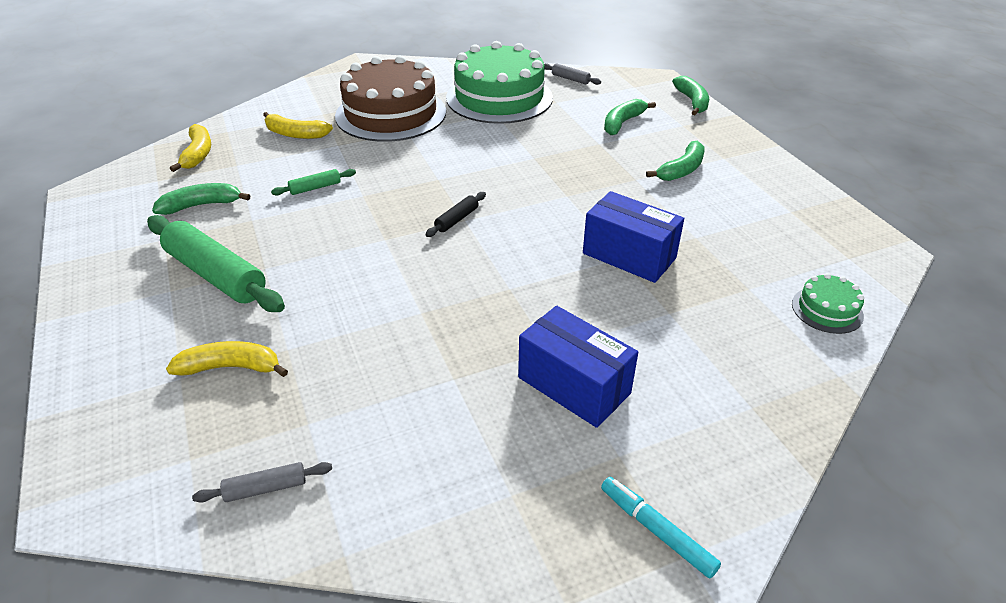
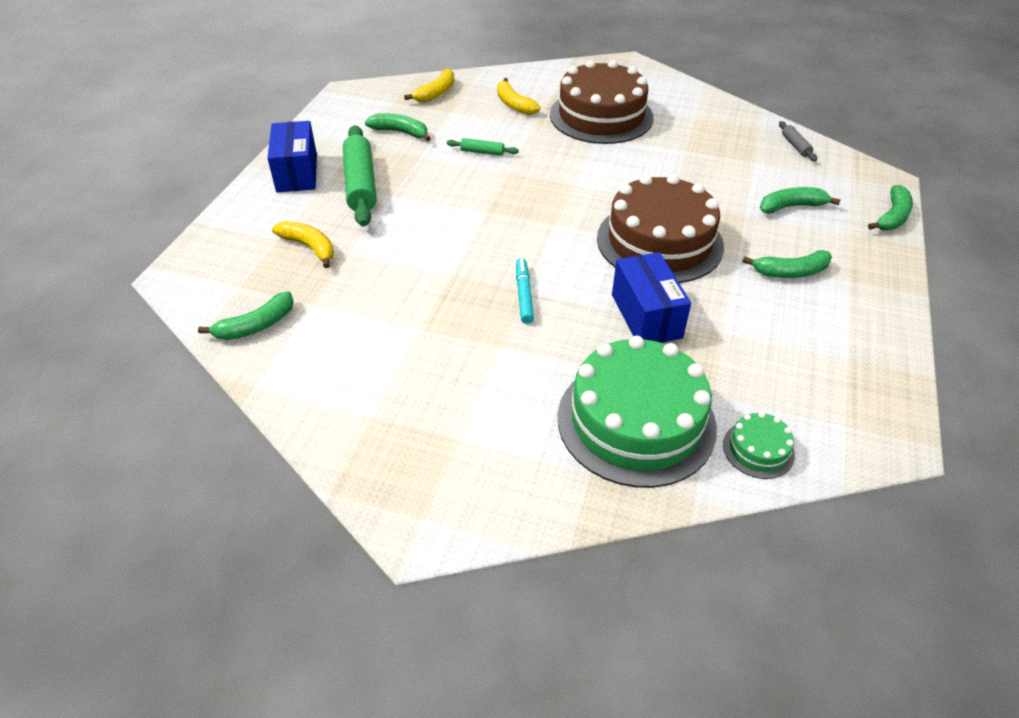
camera: 40 degrees right, 5 degrees up
(266, 488) = (256, 326): grey rolling pin -> green banana
(457, 219) = (550, 222): black rolling pin -> none
(499, 98) = (707, 137): green cake -> green cake (636, 421)
(565, 192) = (659, 242): none -> brown cake
(574, 385) = (487, 379): blue box -> blue box (297, 173)
(656, 530) = (425, 494): turquoise marker -> turquoise marker (523, 295)

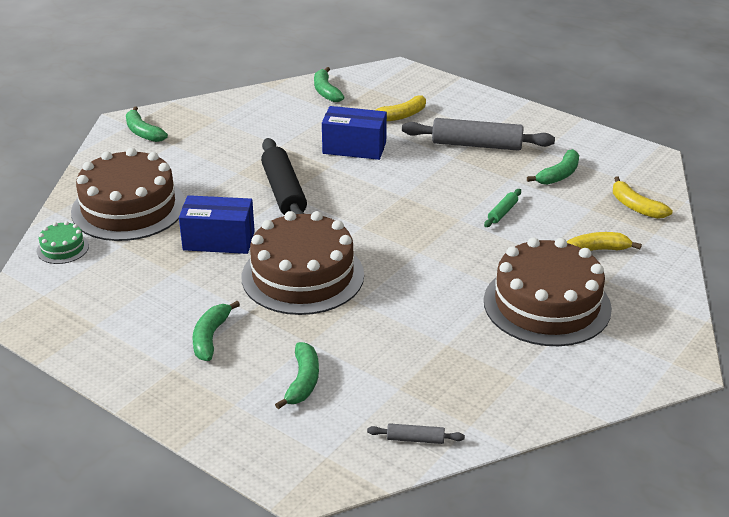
camera: 110 degrees right, 10 degrees down
(297, 173) = (509, 119): blue box -> blue box (354, 148)
(360, 184) = (476, 145): green rolling pin -> grey rolling pin
(523, 295) = (284, 192): turquoise marker -> black rolling pin
(636, 421) = (128, 208): green cake -> brown cake
(892, 216) = (239, 453): green banana -> green banana (143, 132)

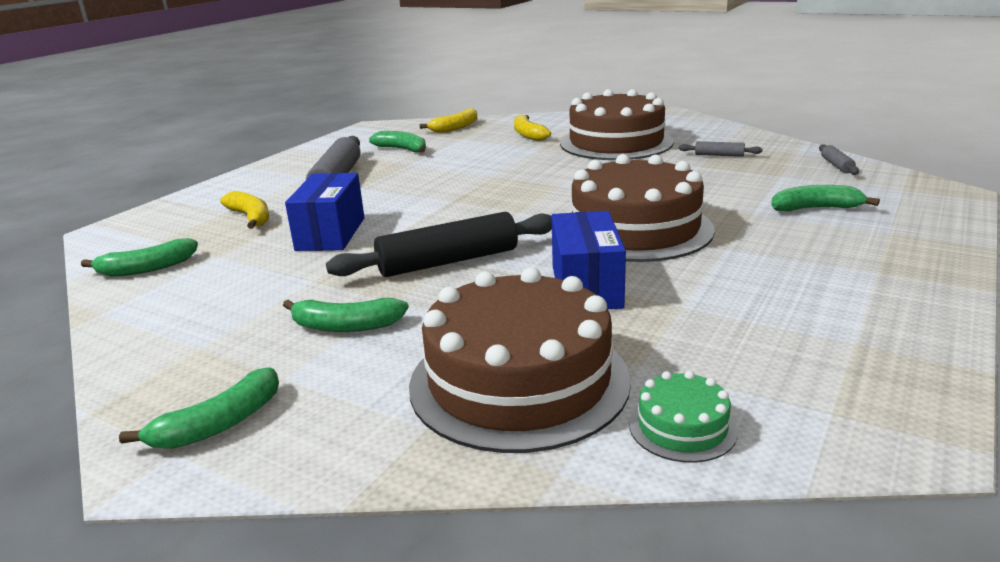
camera: 95 degrees left, 10 degrees down
(210, 337) = (796, 260): green banana -> green banana (346, 326)
(479, 365) = (719, 155): none -> grey rolling pin
(502, 212) = (474, 162): green rolling pin -> none

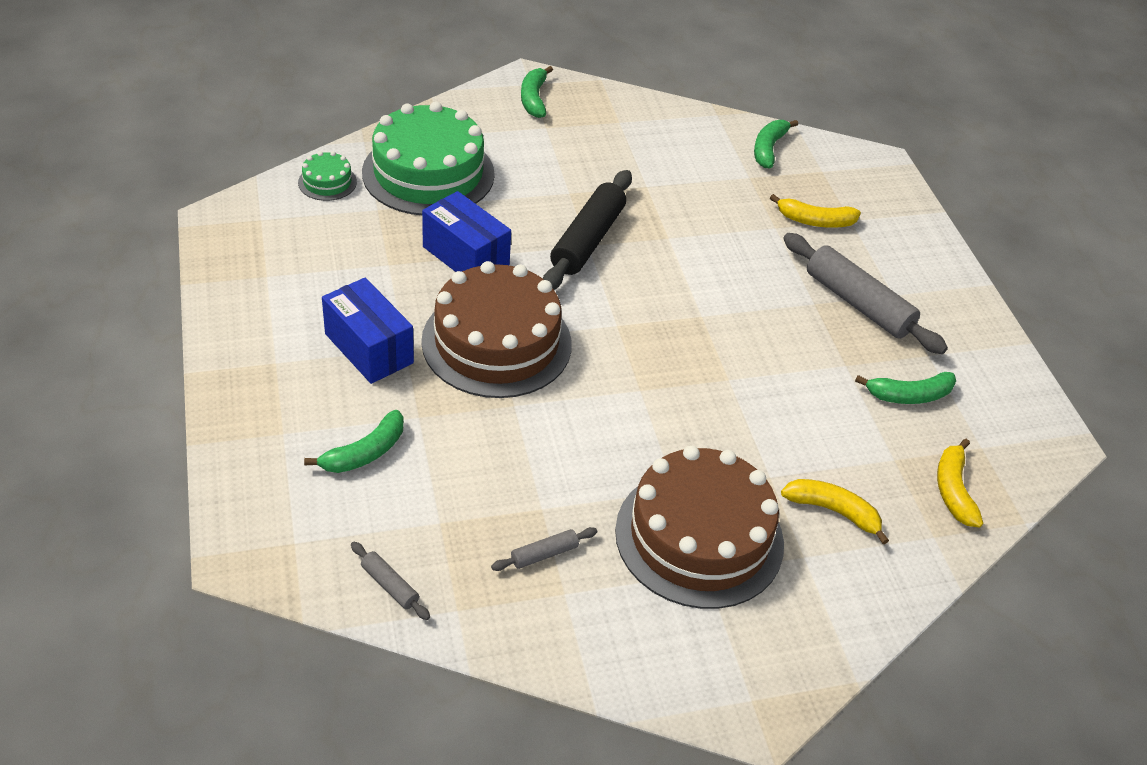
camera: 130 degrees right, 20 degrees up
(331, 234) = (718, 231): blue box -> blue box (369, 348)
(346, 326) = (566, 165): green banana -> none
(519, 381) = (428, 173): brown cake -> green cake

